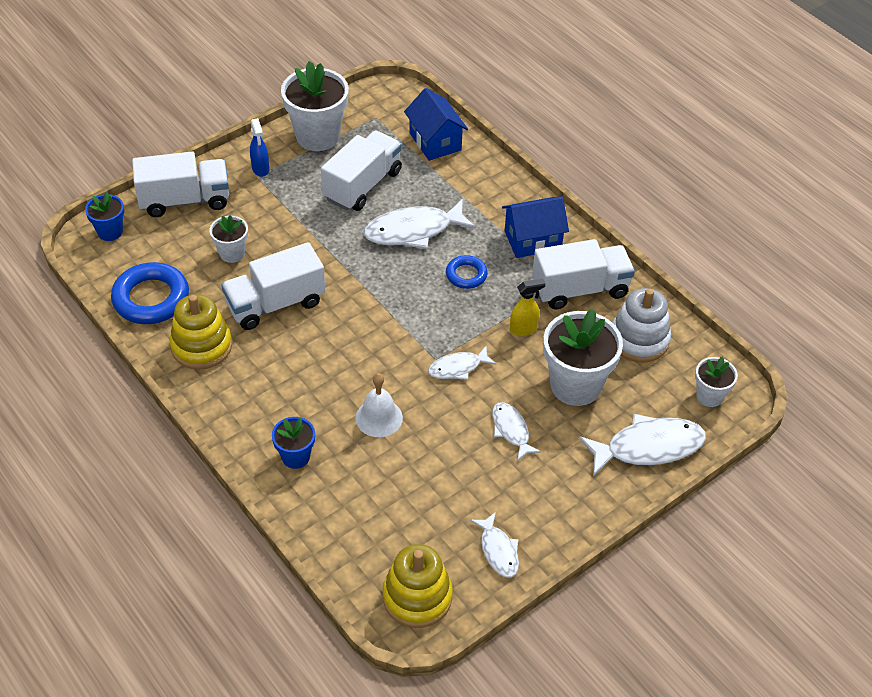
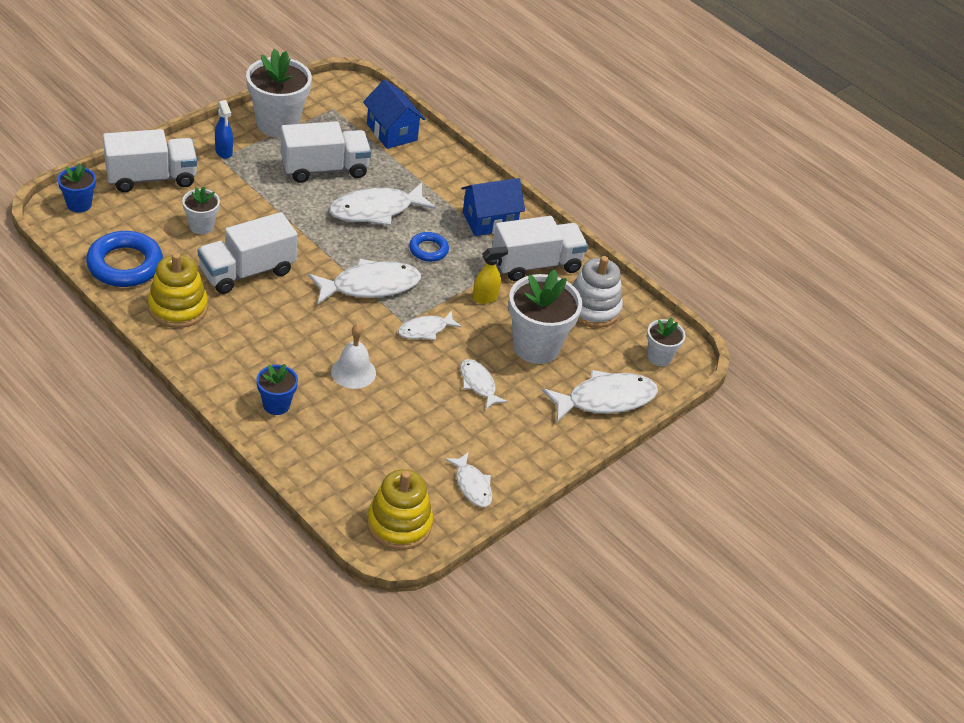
camera: 10 degrees left, 5 degrees down
(362, 185) = (324, 169): white truck -> white truck turned 45 degrees clockwise
(402, 318) = (370, 286): none -> white fish

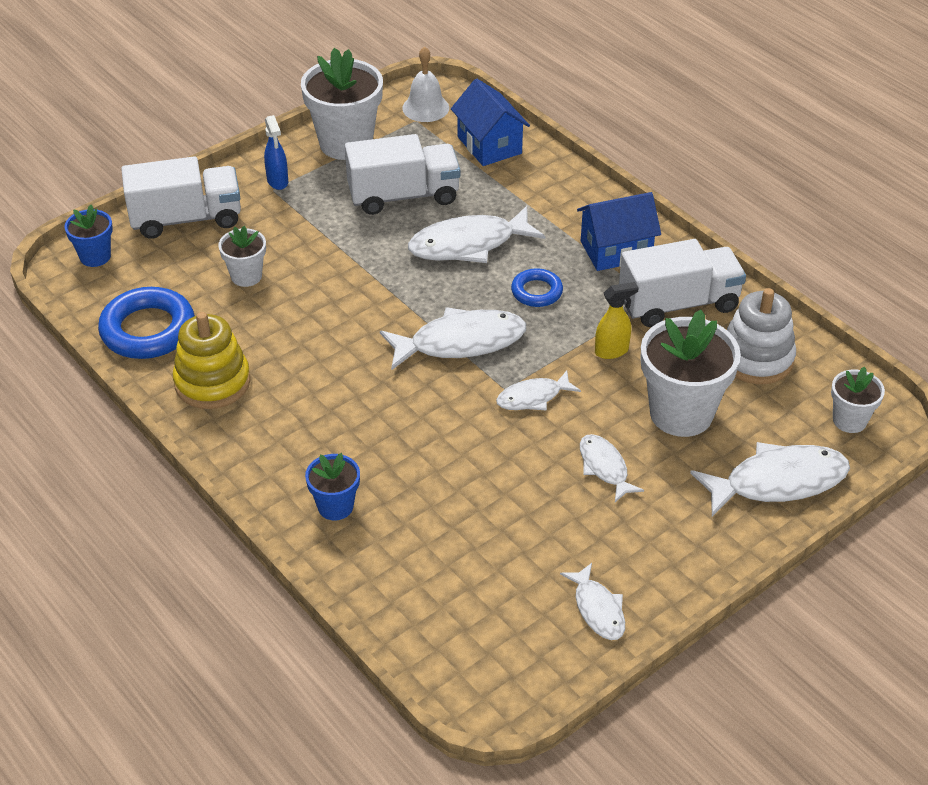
camera: 10 degrees right, 0 degrees up
(247, 271) = (302, 331): white truck -> none
(353, 372) = (437, 458): white bell -> white bell (425, 108)
(399, 524) = (498, 668): yellow stacking toy -> none

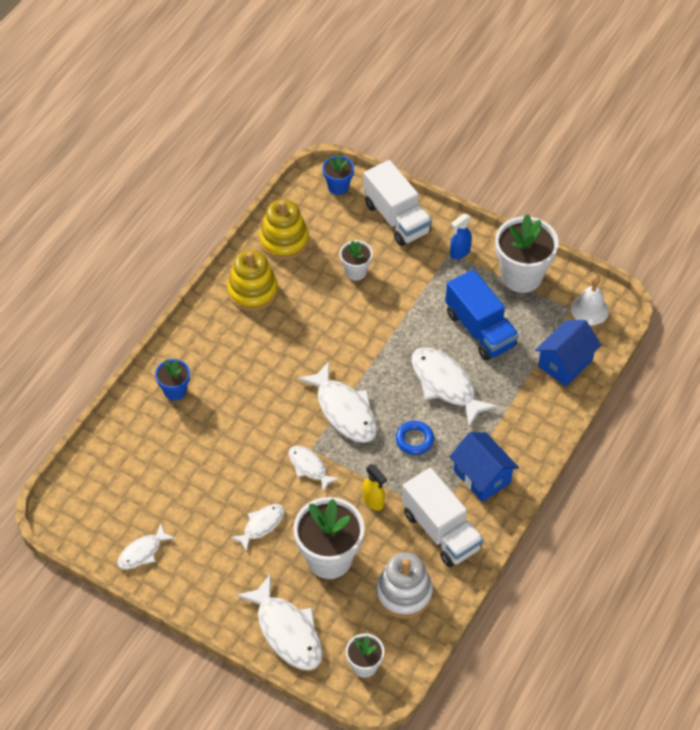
camera: 70 degrees right, 10 degrees up
(148, 330) = (284, 241): blue ring -> yellow stacking toy
(403, 196) = (480, 329): white truck -> blue truck

